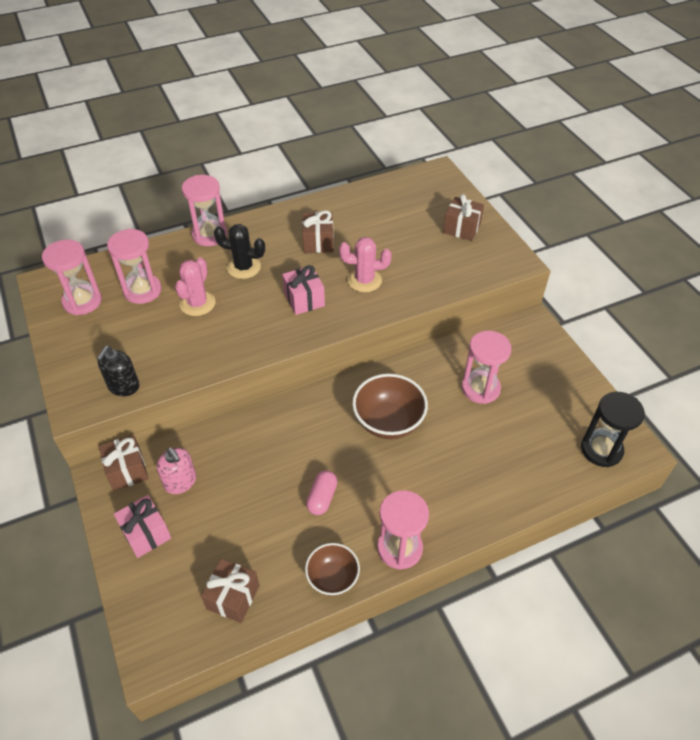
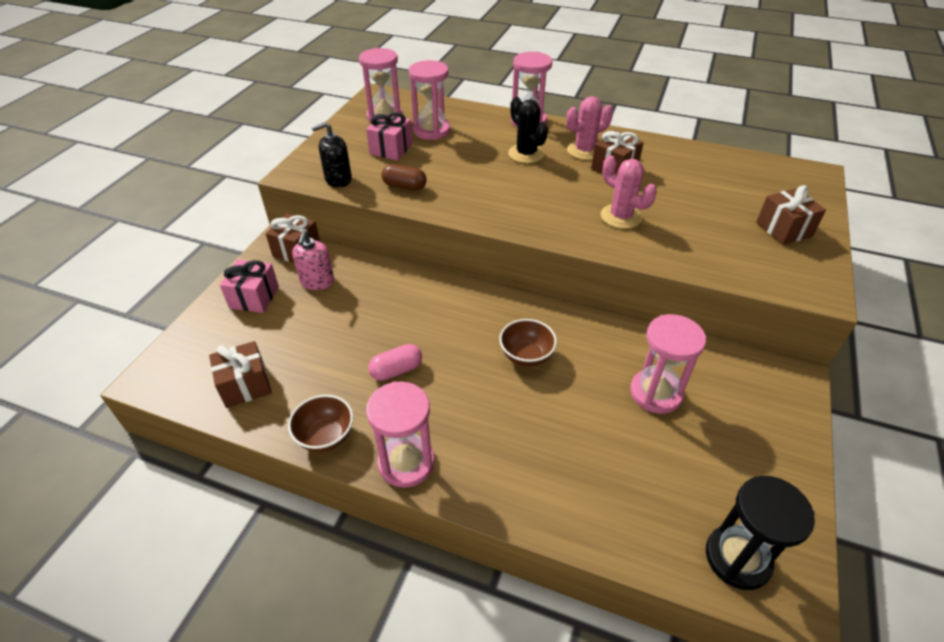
camera: 45 degrees right, 5 degrees down
(187, 356) = (404, 186): none -> brown capsule
(197, 303) = (458, 158): pink cactus -> pink cactus (584, 150)
(304, 299) = (546, 201): pink gift -> pink gift (391, 149)
(388, 422) = (526, 356): brown bowl -> brown bowl, size x0.63

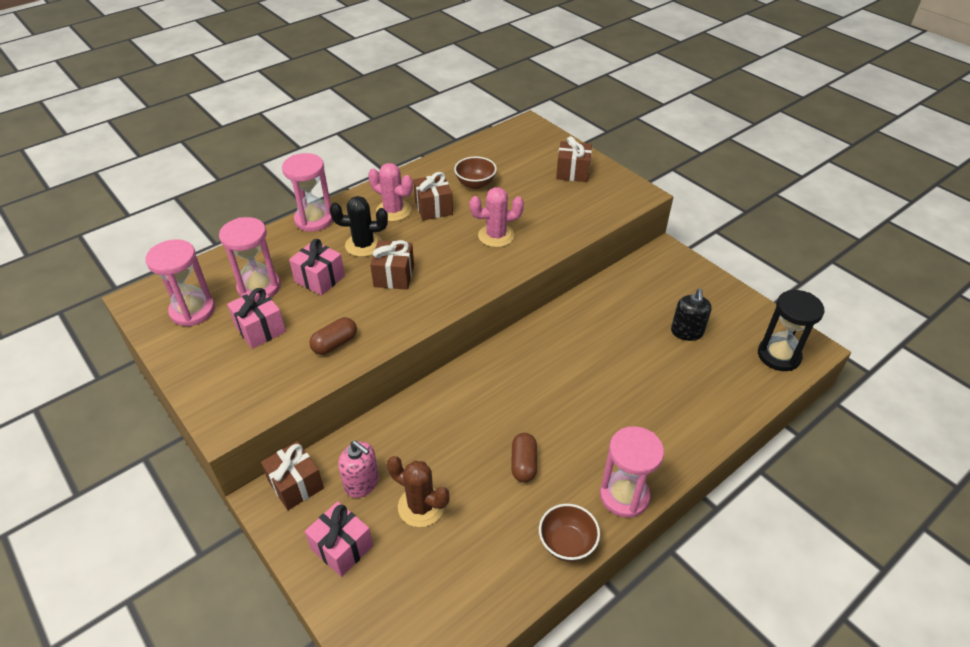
camera: 60 degrees left, 0 degrees up
(245, 385) = (466, 591): brown gift -> brown gift (394, 276)
(313, 323) = (421, 506): none -> brown cactus
(338, 179) = (273, 389): black soap dispenser -> black soap dispenser (687, 332)
(396, 370) = (523, 464): pink capsule -> brown capsule
(466, 151) = (320, 279): none -> pink gift
(526, 356) = (563, 373): brown bowl -> brown bowl (475, 184)
(584, 150) = (393, 211): pink cactus -> pink cactus turned 60 degrees counterclockwise
(655, 393) = (641, 322): pink hourglass -> none

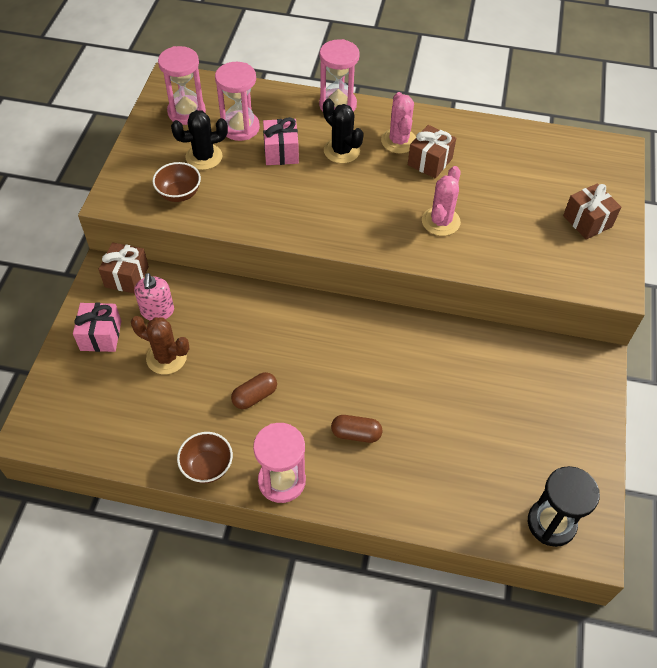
camera: 50 degrees right, 10 degrees up
(260, 329) = (204, 157): pink gift -> black cactus
(335, 344) = (228, 205): brown capsule -> brown capsule (356, 434)
(394, 276) = (327, 190): brown gift -> none
(421, 506) = (166, 357): brown cactus -> brown cactus turned 60 degrees counterclockwise
(475, 184) = (490, 167): brown bowl -> brown bowl (179, 194)
(496, 236) = (440, 221): pink cactus -> pink cactus turned 75 degrees clockwise
(687, 332) = (506, 432): black soap dispenser -> none

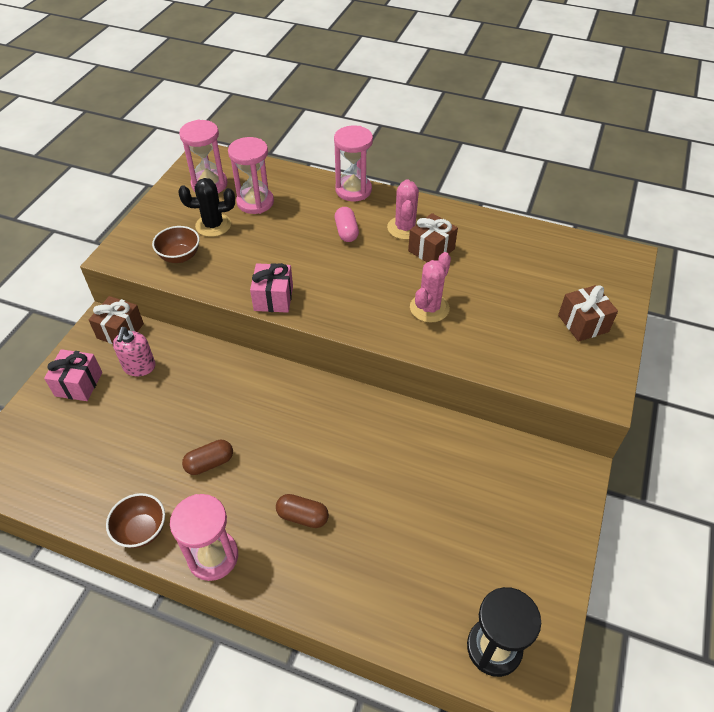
camera: 10 degrees right, 5 degrees down
(166, 357) = (134, 413): brown cactus -> none
(281, 152) = (287, 228): pink gift -> pink gift (273, 298)
(341, 151) = (346, 232): black cactus -> pink capsule

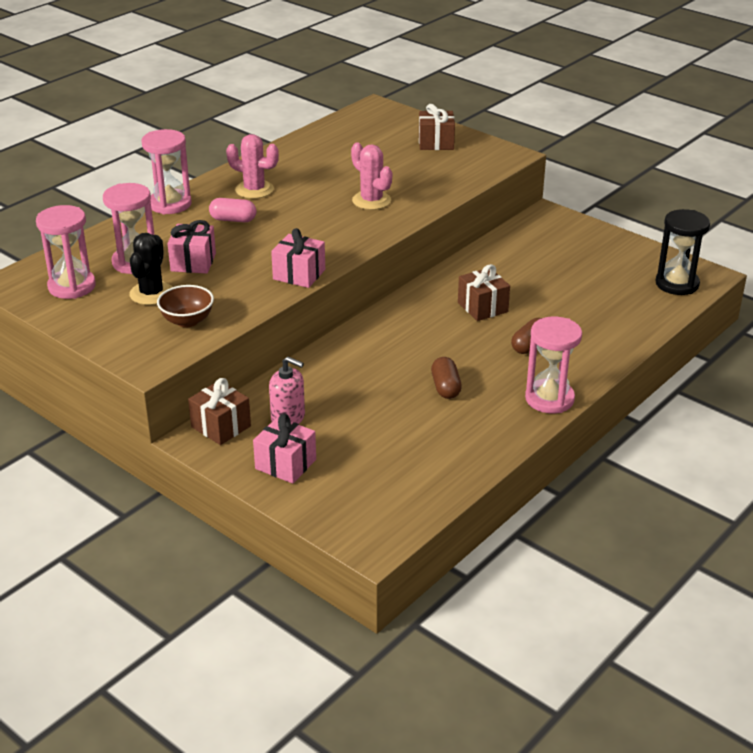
camera: 70 degrees left, 15 degrees down
(141, 530) = (503, 437): brown bowl -> none
(268, 232) = (193, 262): none -> pink gift
(431, 250) = (297, 184): brown gift -> brown gift (482, 307)

